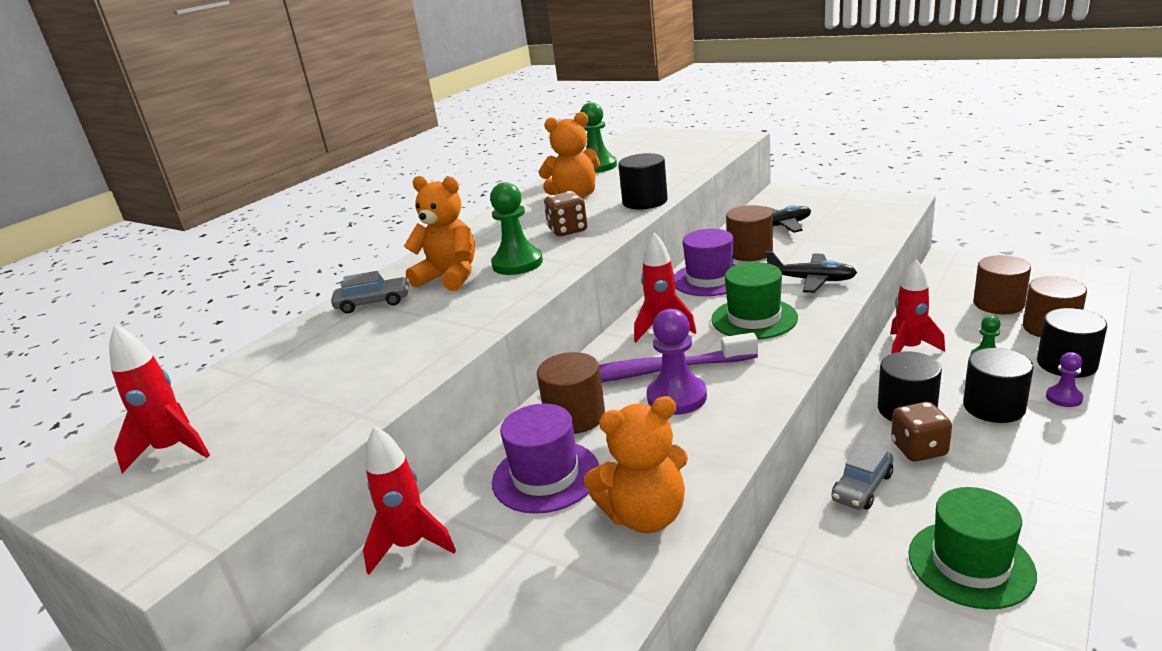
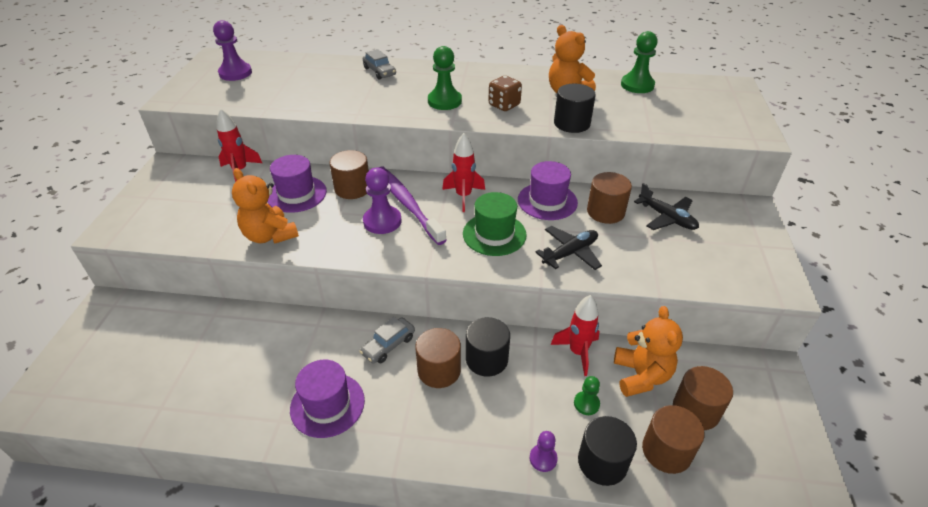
camera: 60 degrees right, 15 degrees up
(173, 450) = (235, 73): red rocket -> purple pawn
(449, 277) = (418, 84): orange teddy bear -> orange teddy bear (641, 376)
(811, 280) = (570, 253): black plane -> black plane turned 120 degrees counterclockwise
(862, 487) = (388, 345): grey car -> grey car turned 60 degrees counterclockwise
(919, 449) = (439, 370): brown dice -> brown cylinder
(970, 564) = (327, 404): green hat -> purple hat
(993, 407) = (510, 411): black cylinder -> none

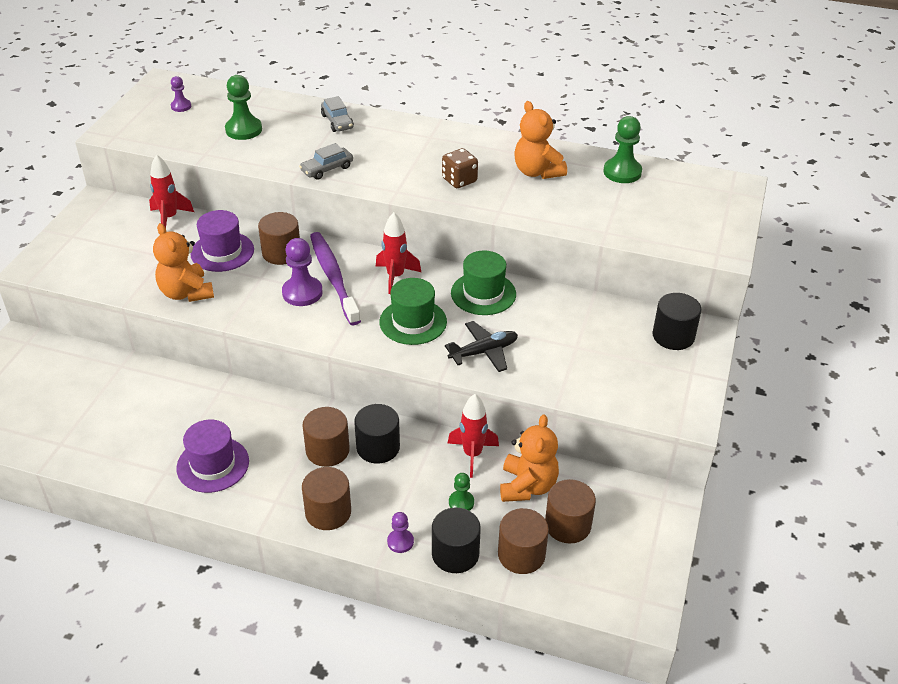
camera: 10 degrees right, 0 degrees up
(235, 73) = (181, 106): purple pawn -> purple pawn, size x0.57
(388, 345) = (284, 420): grey car -> grey car (327, 169)
(444, 101) = (396, 168): green pawn -> green pawn (243, 130)
(547, 201) = (483, 293): purple hat -> green hat
(572, 123) = (524, 211): black cylinder -> black cylinder (673, 336)
(605, 212) = (541, 313): brown cylinder -> brown cylinder (328, 512)
(667, 217) = (605, 328): black plane -> none

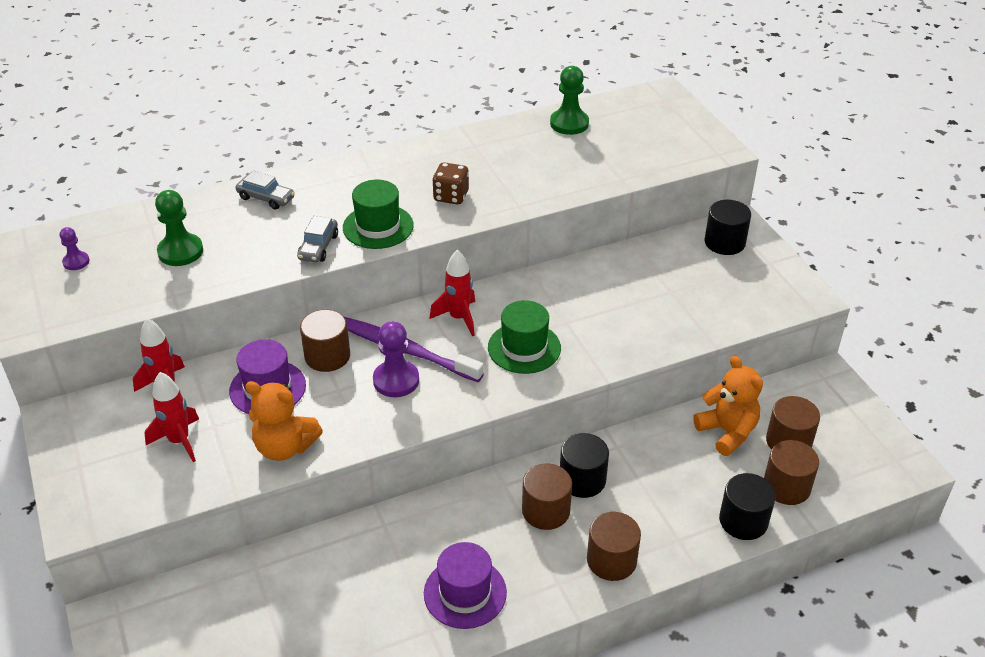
camera: 40 degrees left, 0 degrees up
(400, 542) = (694, 542): purple pawn -> none
(461, 502) = (698, 478): green pawn -> none
(472, 455) = (659, 435): red rocket -> red rocket (179, 441)
(483, 293) = (548, 290): green hat -> green hat (378, 226)
(483, 352) = (610, 338): black plane -> none
(537, 172) = (504, 156): orange teddy bear -> none

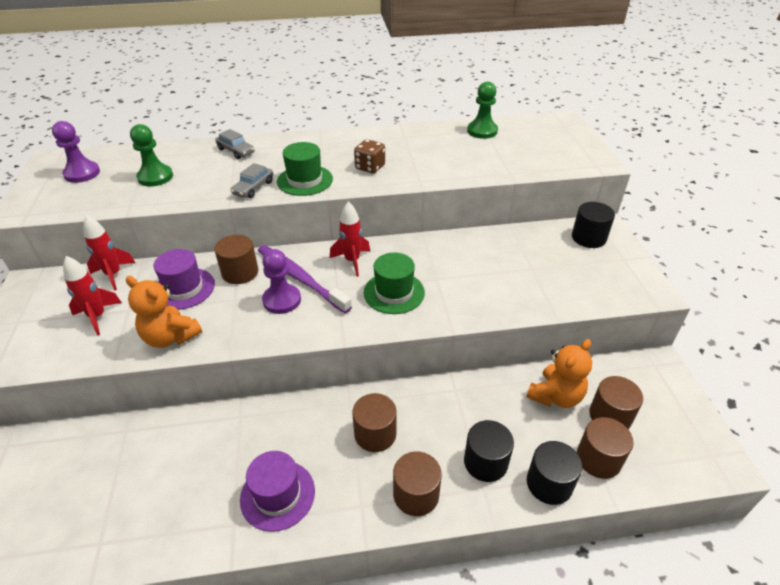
camera: 15 degrees right, 0 degrees up
(76, 262) = (82, 173): purple pawn -> purple pawn, size x1.76
(582, 480) = (416, 412): black cylinder -> black cylinder (485, 462)
(727, 432) = (555, 396): orange teddy bear -> orange teddy bear turned 60 degrees clockwise

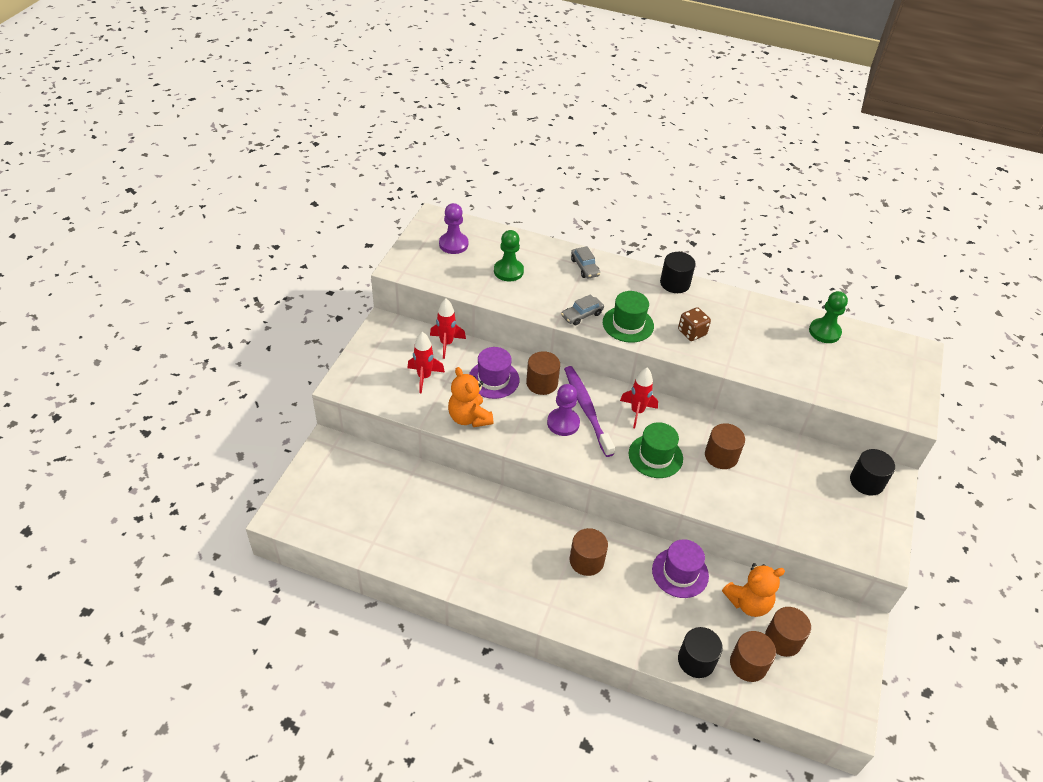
camera: 25 degrees right, 5 degrees up
(277, 495) = (496, 568): purple hat -> purple hat (680, 573)
(416, 494) = (592, 617): brown cylinder -> brown cylinder (721, 456)
(485, 462) = (657, 622): black cylinder -> black cylinder (675, 283)

